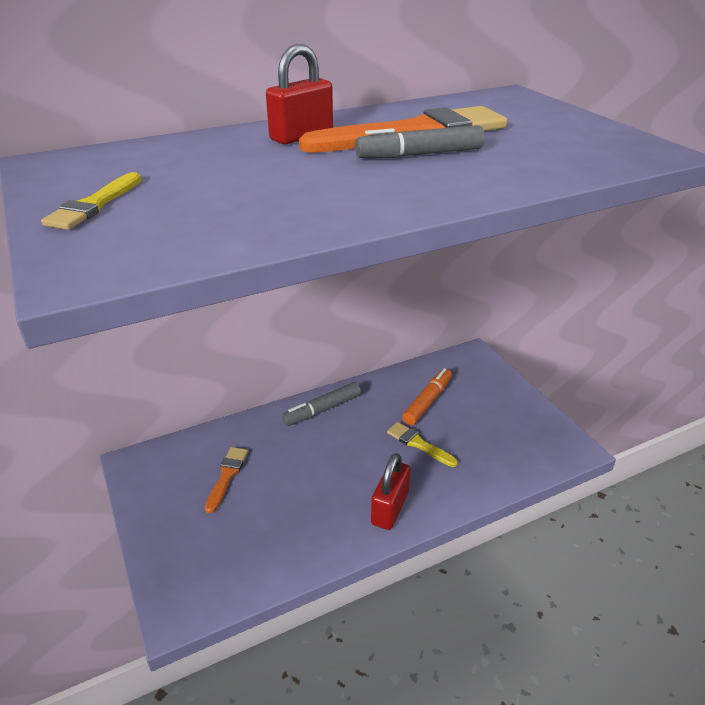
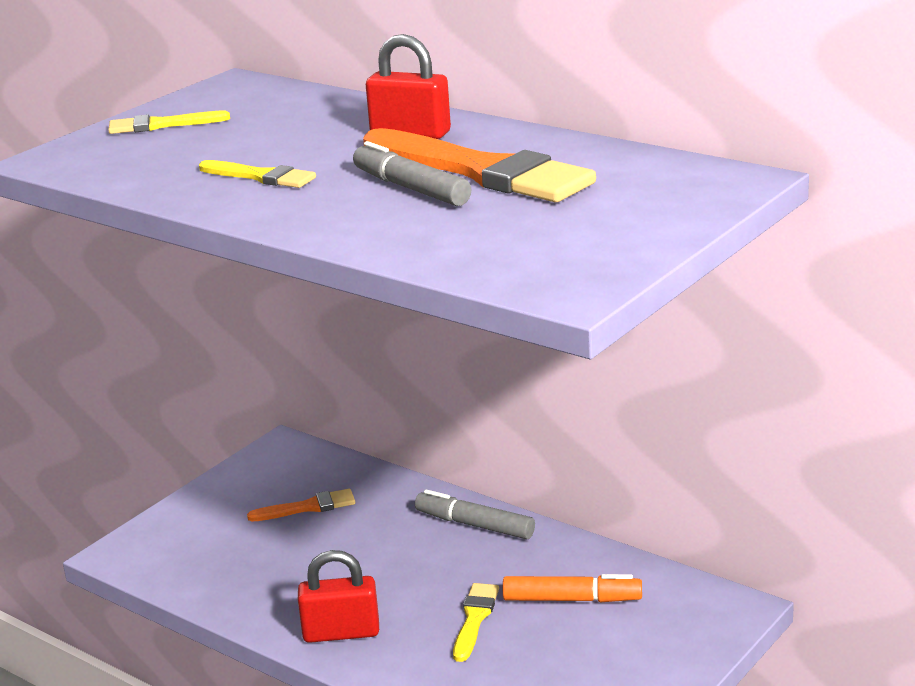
camera: 65 degrees right, 10 degrees down
(314, 191) = (261, 177): none -> yellow brush

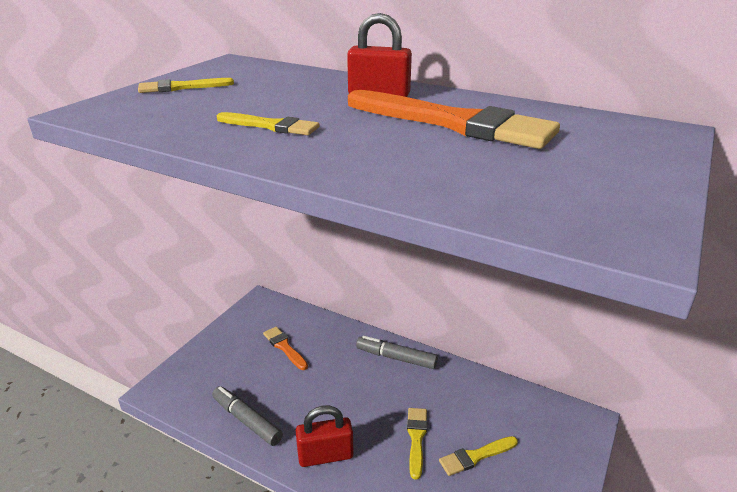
camera: 10 degrees left, 5 degrees up
(308, 507) = (284, 347): orange brush -> orange brush turned 105 degrees counterclockwise
(411, 188) = (405, 136): grey marker -> grey marker (247, 420)
(552, 641) = (475, 456): none -> yellow brush
(571, 599) = (477, 418): orange marker -> none

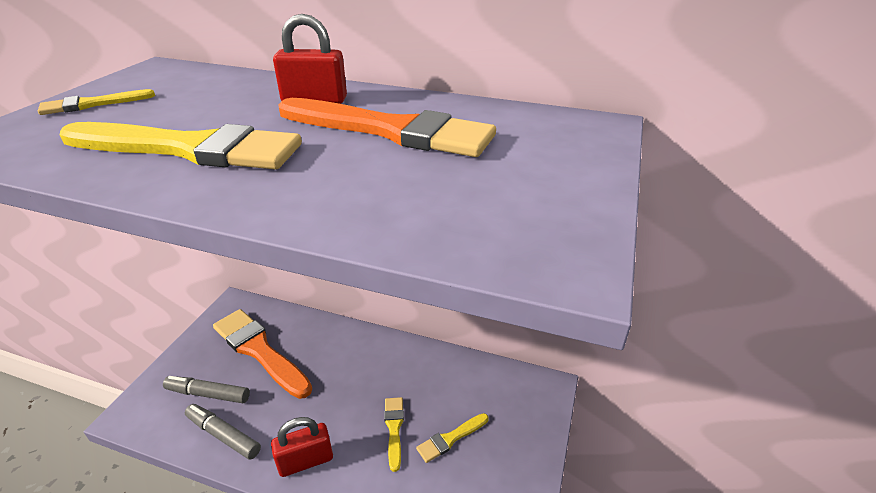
camera: 10 degrees left, 5 degrees up
(271, 126) = (191, 149): yellow brush -> yellow brush, size x2.06
(284, 347) = (259, 350): orange brush -> orange brush, size x2.06
(396, 358) = (371, 347): grey marker -> grey marker (208, 394)

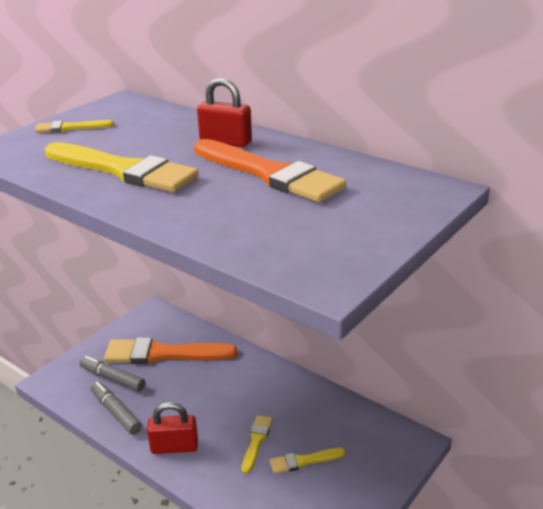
camera: 20 degrees right, 5 degrees down
(259, 350) = (163, 353): orange brush -> orange brush turned 60 degrees counterclockwise

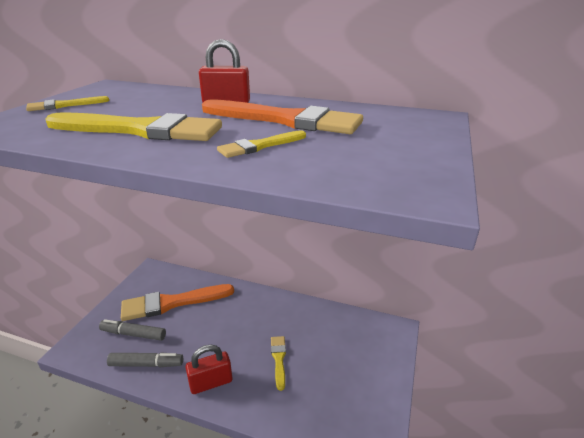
camera: 20 degrees left, 0 degrees up
(116, 412) = (146, 364): grey marker -> grey marker turned 150 degrees clockwise
(303, 461) = (323, 366): yellow brush -> yellow brush (259, 146)

